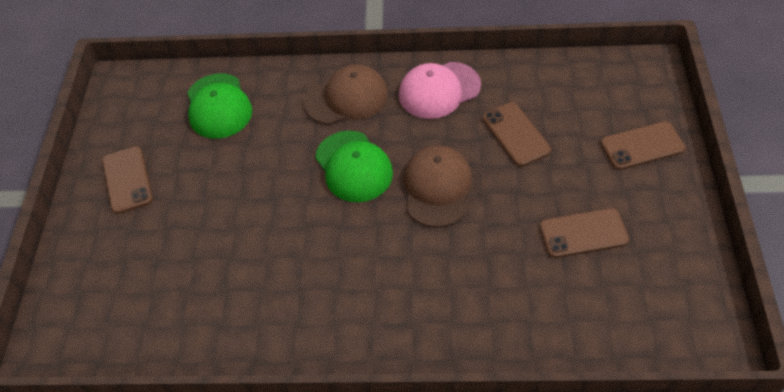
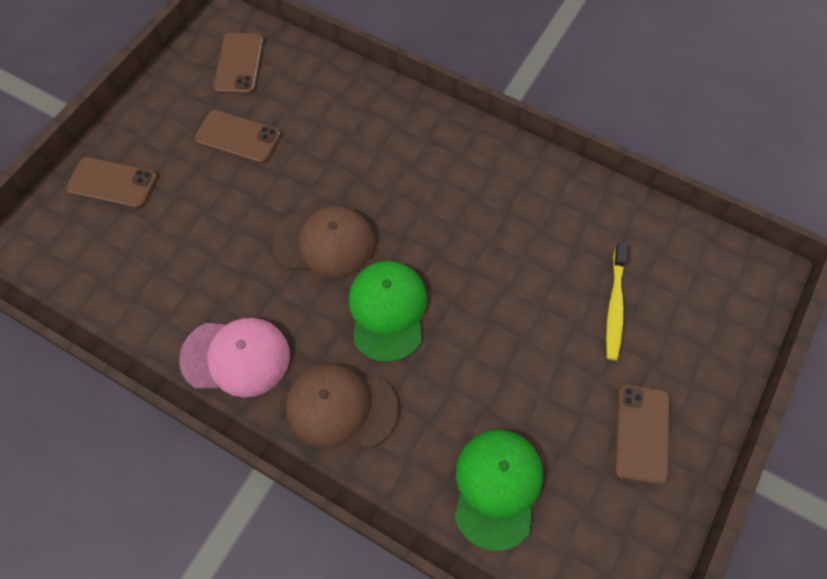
camera: 155 degrees left, 10 degrees up
(173, 257) = (615, 306): none -> yellow toothbrush
(437, 188) = (324, 243): brown cap -> brown cap turned 120 degrees counterclockwise
(516, 134) = (207, 258): brown phone -> brown phone (239, 64)

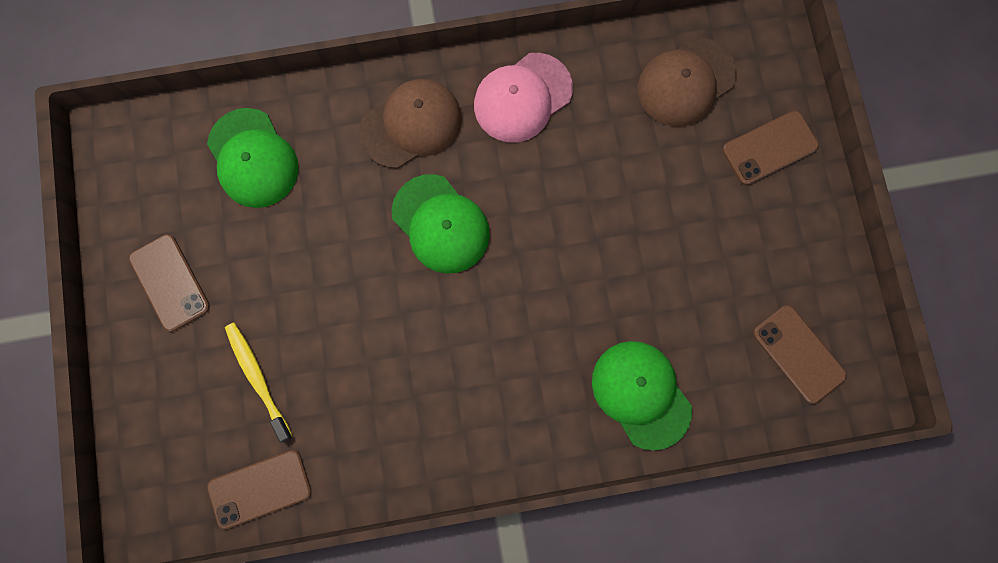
camera: 140 degrees right, 15 degrees up
(238, 137) = (715, 276): brown phone -> brown phone (260, 488)
(324, 243) = (544, 240): brown cap -> brown cap (686, 82)
(355, 110) = (641, 394): none -> green cap

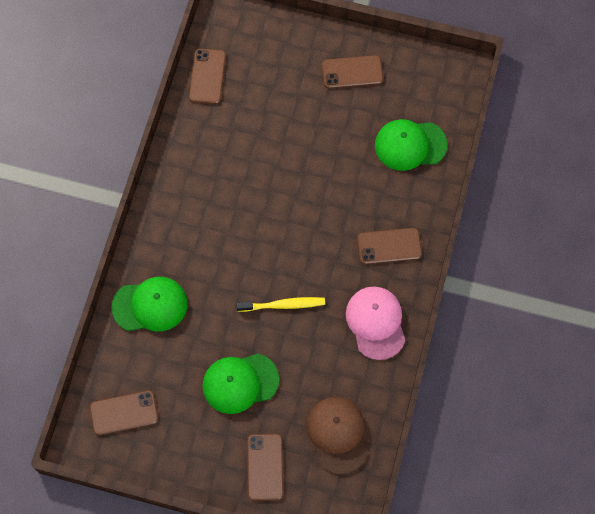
camera: 115 degrees right, 10 degrees down
(258, 378) = (270, 98): yellow toothbrush -> yellow toothbrush (283, 305)
(411, 125) = (389, 246): brown cap -> brown phone
(440, 224) = (314, 236): green cap -> green cap (240, 383)

